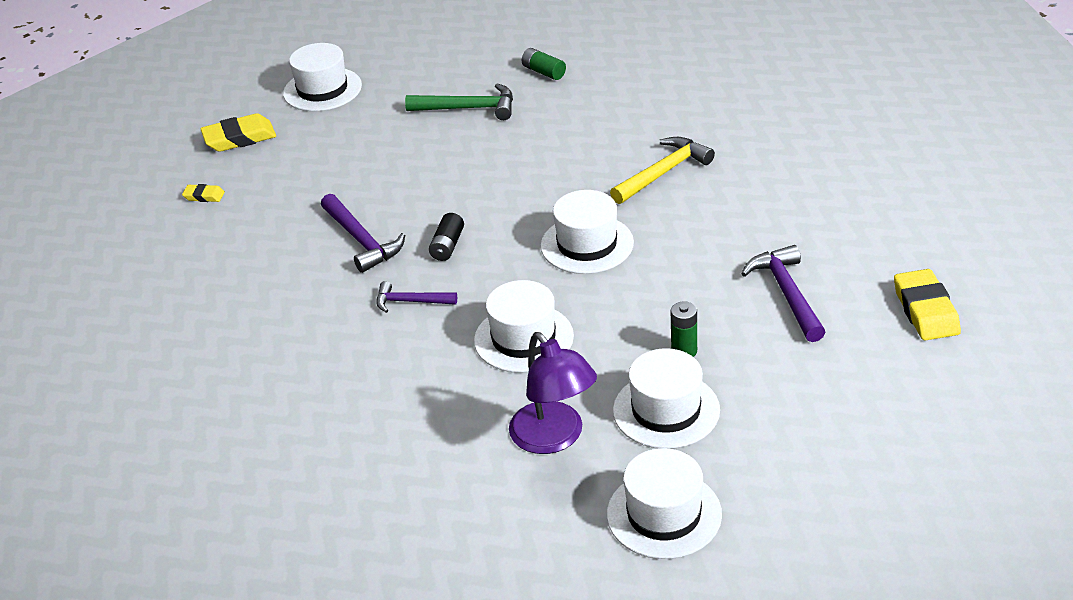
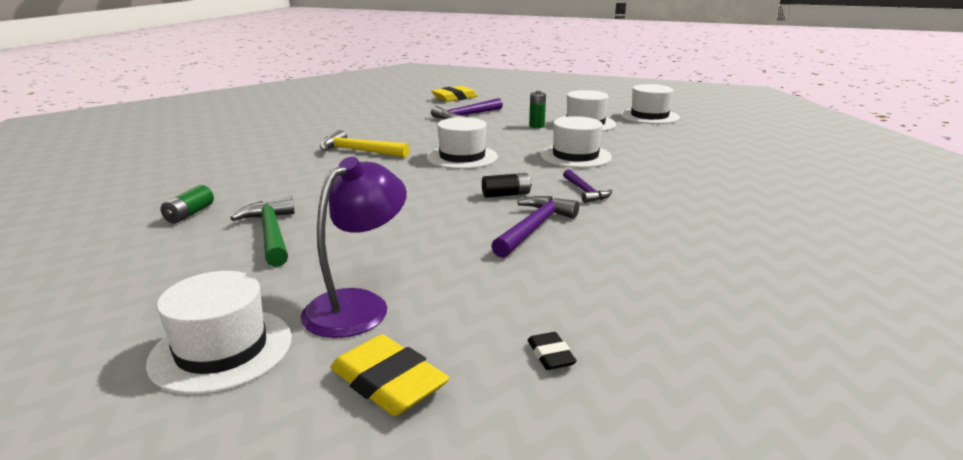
camera: 120 degrees left, 15 degrees down
(204, 196) = (550, 355): yellow eraser -> black eraser
(554, 438) = (640, 138): purple lamp -> purple lamp (358, 305)

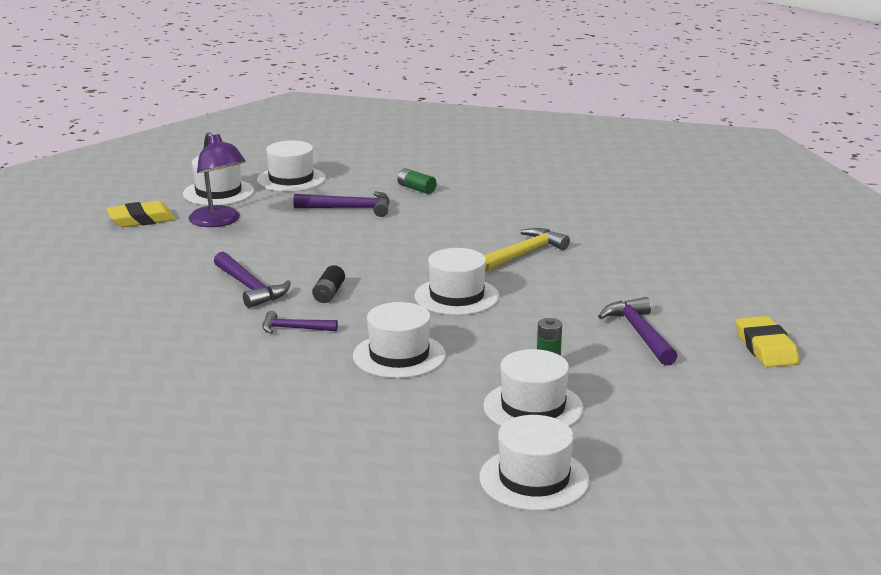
camera: 115 degrees right, 0 degrees up
(145, 302) = (291, 179): none -> white hat
(271, 234) = (349, 209): green hammer -> purple hammer
(550, 355) = (105, 255): black eraser -> none

